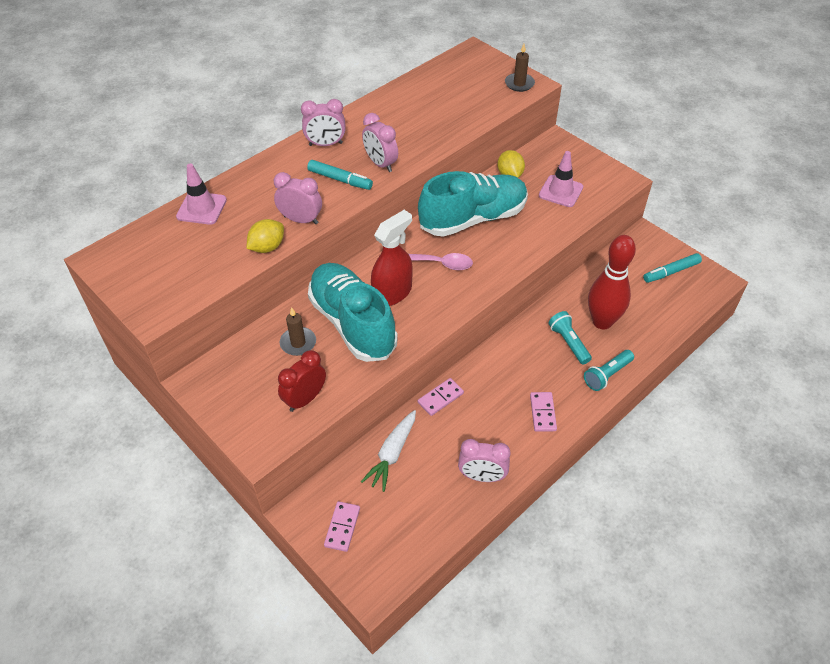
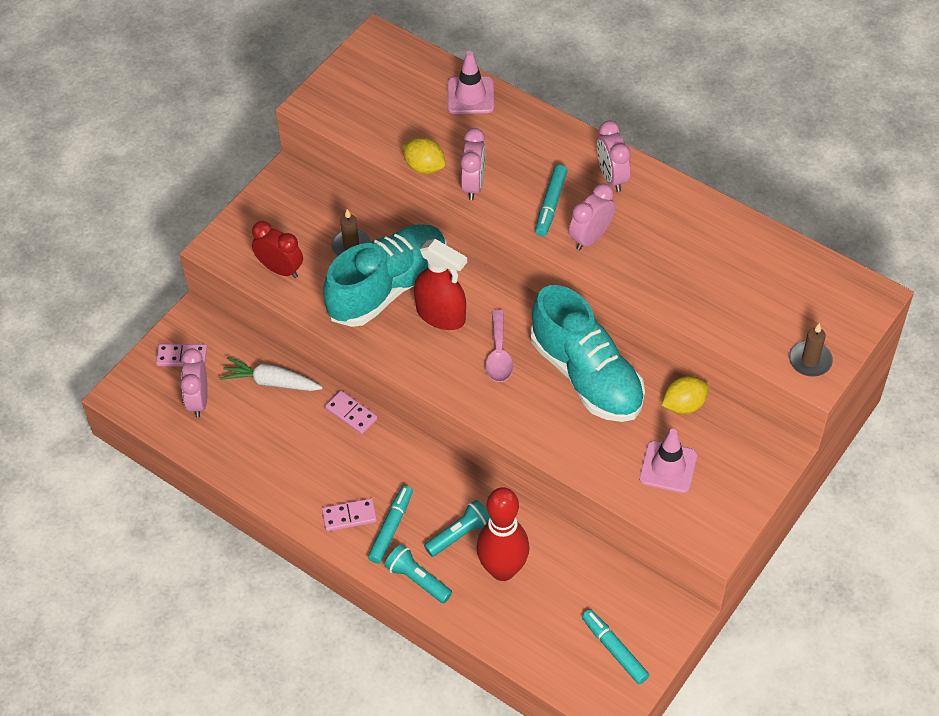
camera: 80 degrees right, 5 degrees up
(482, 476) = (256, 467): pink clock -> pink clock (198, 400)
(557, 385) = (391, 527): none -> turquoise marker

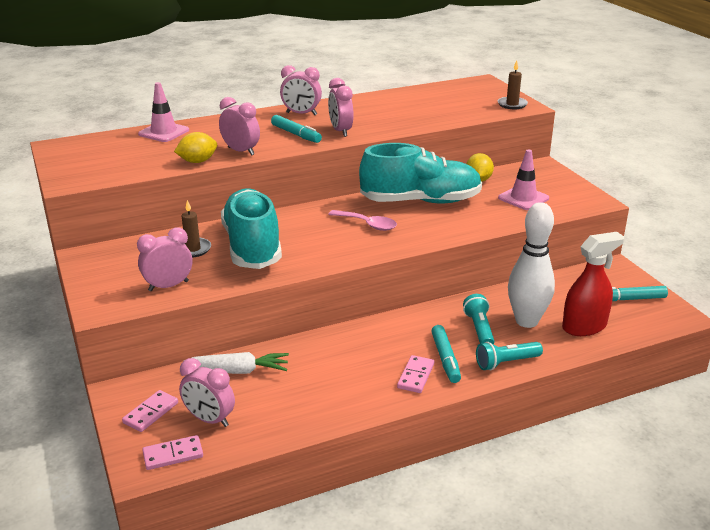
camera: 60 degrees left, 25 degrees down
(271, 382) = (239, 371): white carrot -> white carrot turned 135 degrees counterclockwise
(280, 269) = (168, 286): red clock -> pink clock
(351, 414) = (317, 341): pink domino -> pink domino (173, 455)
(391, 527) = (445, 359): turquoise marker -> turquoise marker turned 150 degrees counterclockwise
(441, 315) = (305, 234): red spray bottle -> red spray bottle (584, 326)
(503, 569) = (526, 321): red bowling pin -> white bowling pin

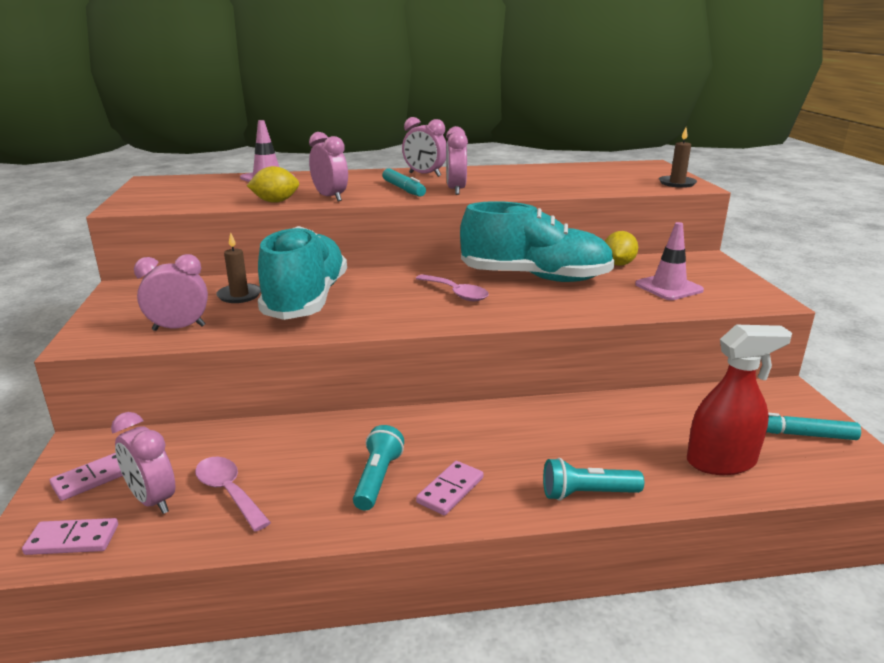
camera: 15 degrees right, 5 degrees down
(239, 371) = (232, 444): white carrot -> none
(261, 404) = (229, 492): none -> pink spoon
(445, 359) = (502, 474): turquoise marker -> none
(479, 329) = (566, 442): turquoise flashlight -> turquoise flashlight (377, 478)
(526, 321) = (637, 441): white bowling pin -> none

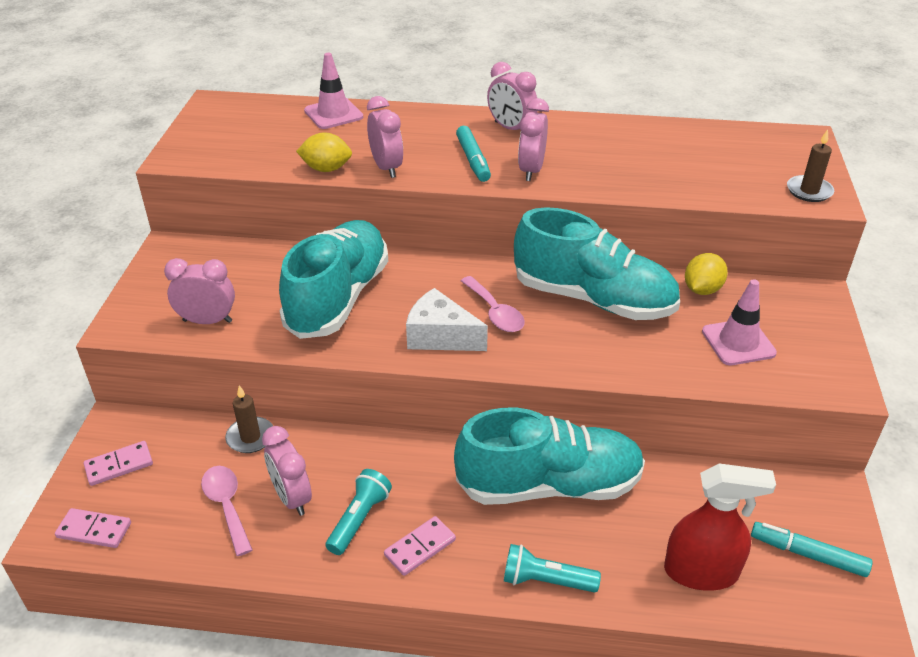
camera: 15 degrees right, 15 degrees up
(152, 500) = (163, 501): pink clock -> pink clock (291, 498)
(239, 295) = (275, 278): brown candle -> brown candle (250, 437)
(415, 312) = (440, 336): none -> white cheese
(549, 424) = (549, 485): none -> turquoise shoe

